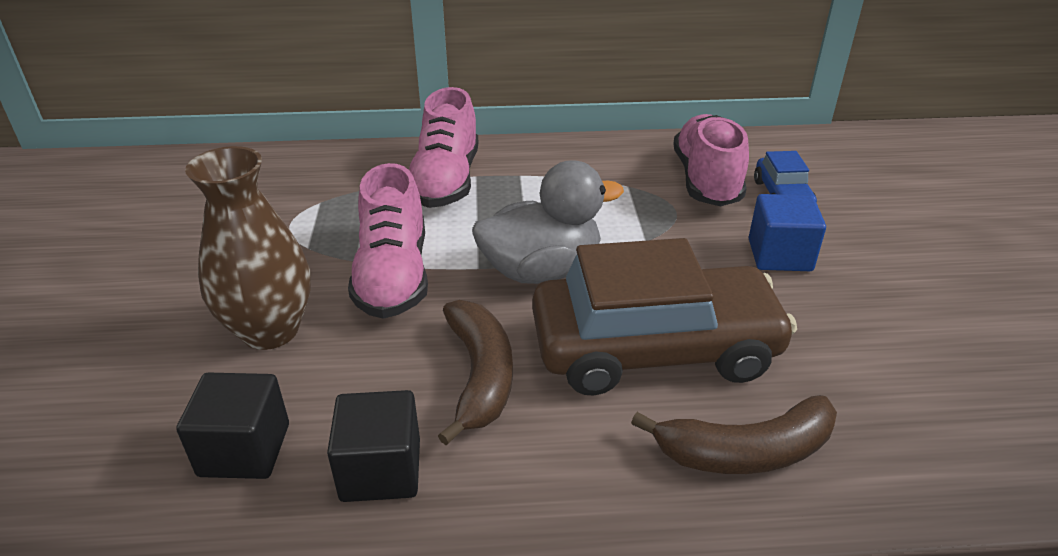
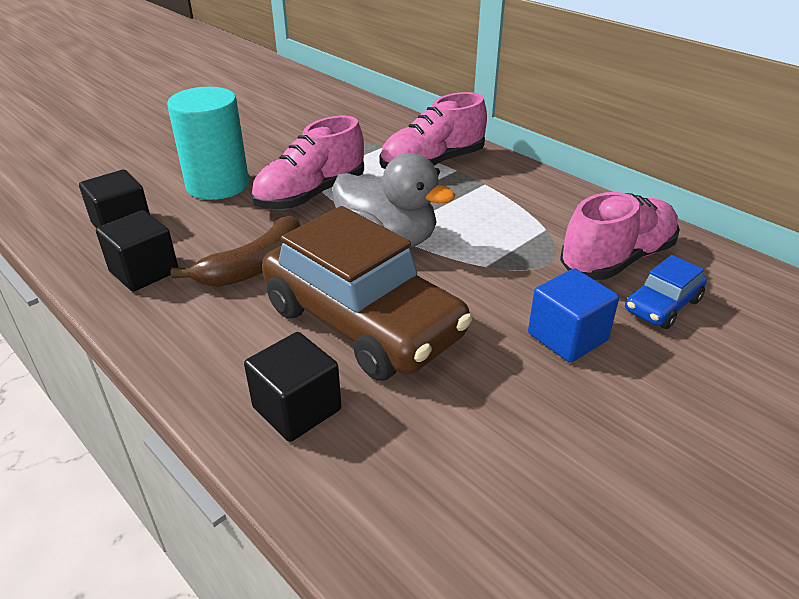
camera: 50 degrees right, 0 degrees up
(270, 330) = (217, 185): brown vase -> turquoise cylinder
(745, 451) = (297, 408): brown banana -> black cube

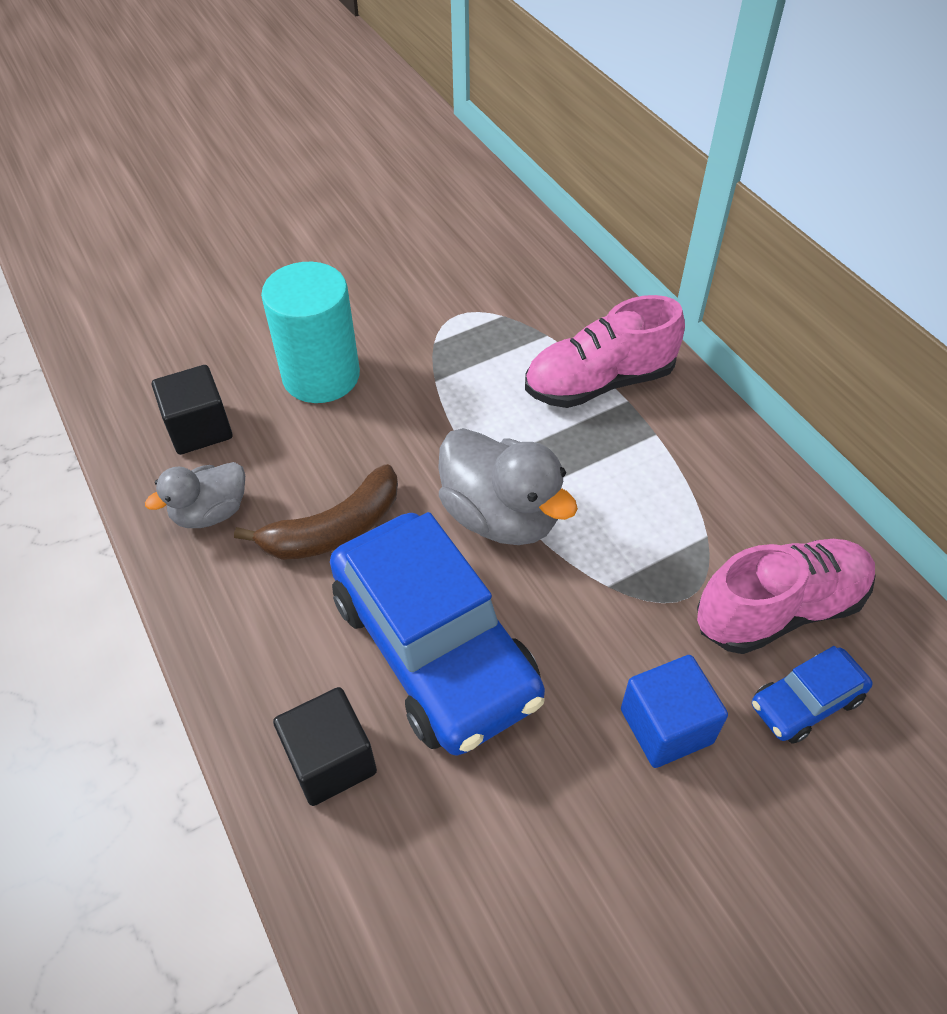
camera: 15 degrees right, 15 degrees up
(144, 271) = (210, 512): black cube -> grey duck
(311, 195) = (429, 415): pink shoe -> none
(363, 321) = (435, 647): brown car -> blue car

